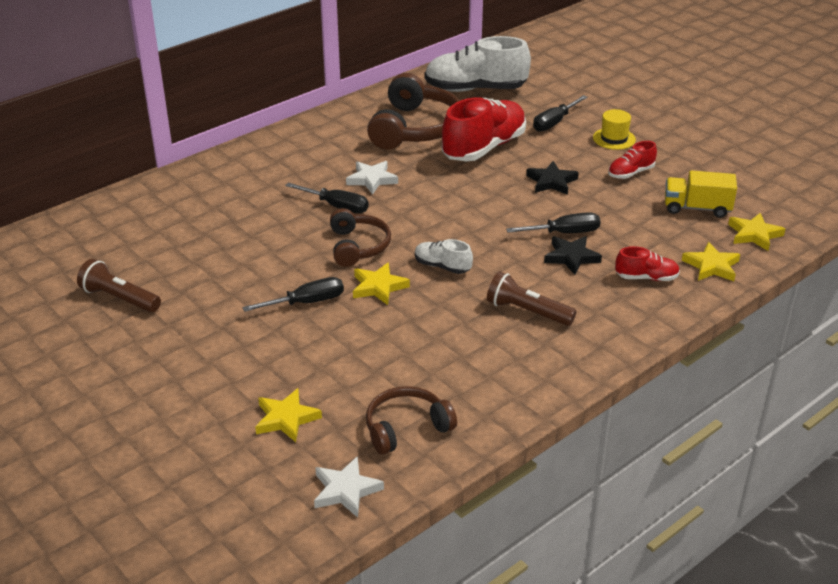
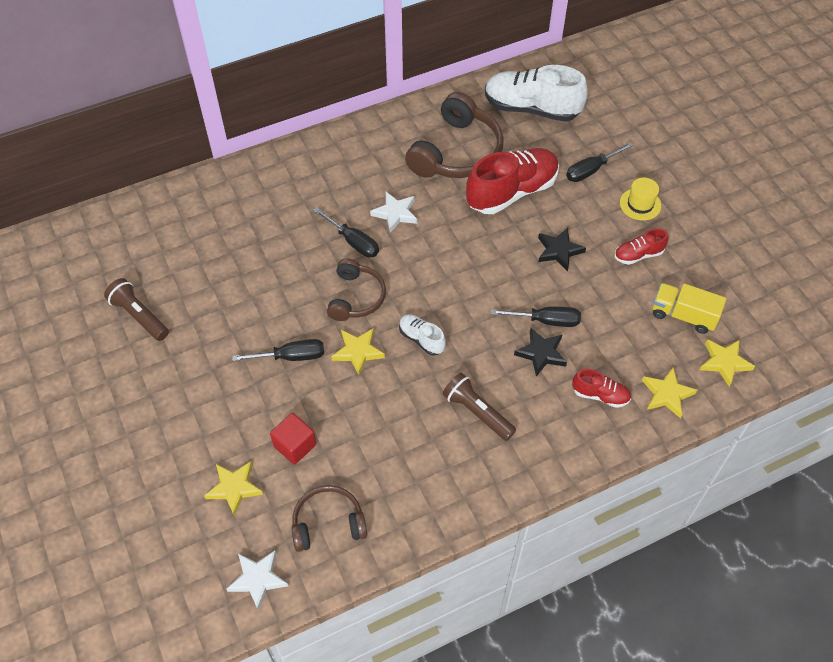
camera: 15 degrees right, 20 degrees up
(341, 371) = (295, 445): none -> red cube

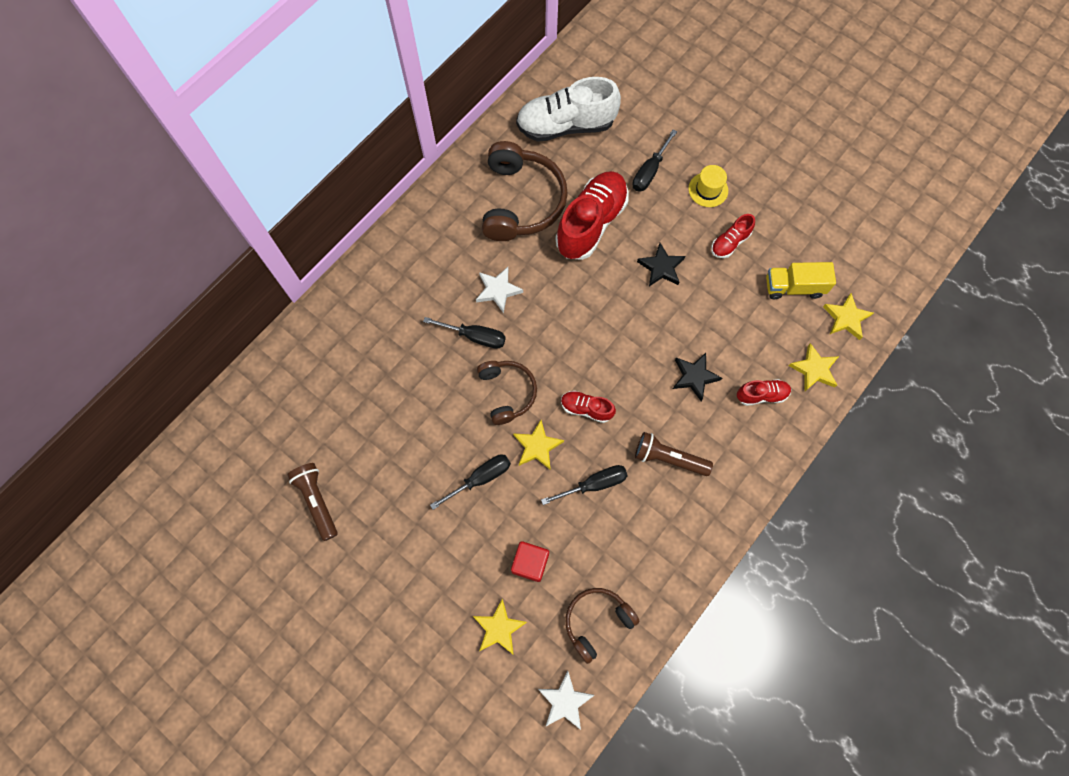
camera: 25 degrees left, 15 degrees up
(139, 316) = (317, 501): brown flashlight -> brown flashlight turned 45 degrees clockwise
(421, 339) = (586, 409): white shoe -> red shoe
(545, 321) = (683, 343): black screwdriver -> black screwdriver (593, 484)

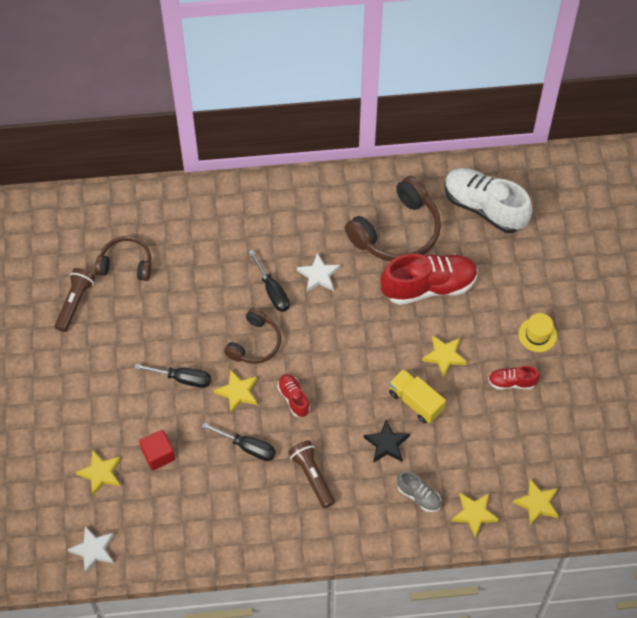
camera: 45 degrees right, 10 degrees down
(597, 621) = (160, 525): brown headphones -> brown headphones (126, 264)
(650, 171) = (509, 287): black screwdriver -> none
(661, 267) = (444, 356): black star -> yellow star
(761, 395) = (419, 496): red shoe -> grey shoe
(793, 287) = (523, 450): yellow truck -> yellow truck (415, 402)

